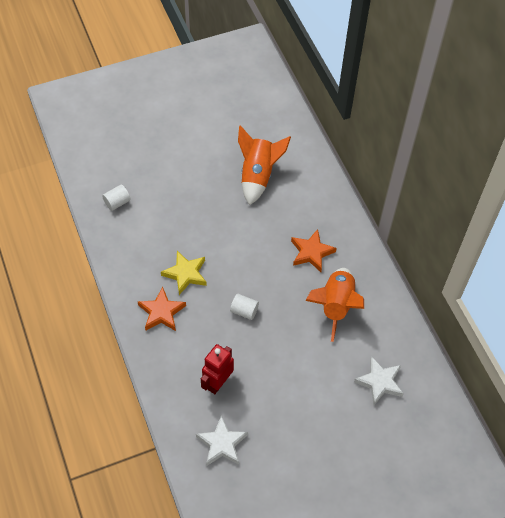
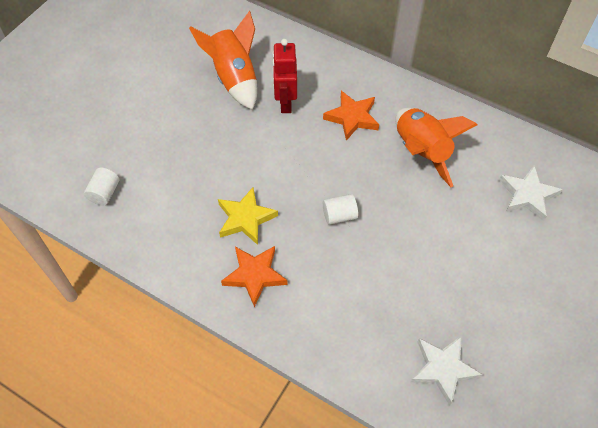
camera: 35 degrees left, 0 degrees up
(218, 383) = (380, 307): red robot -> red robot (285, 103)

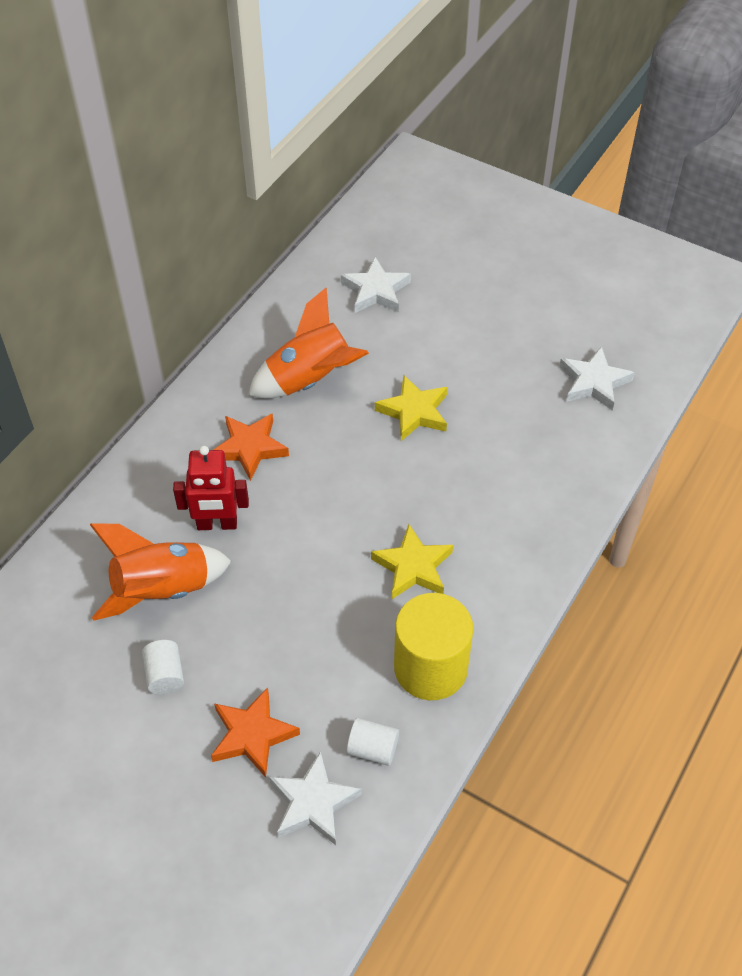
camera: 90 degrees left, 5 degrees down
(74, 161) = (313, 803): none -> white star
(160, 228) = (430, 668): none -> yellow cylinder
(255, 275) = (496, 554): orange star -> orange star (252, 735)
(339, 215) = (406, 466): white cylinder -> white cylinder (165, 675)
(395, 222) = (414, 412): none -> yellow star

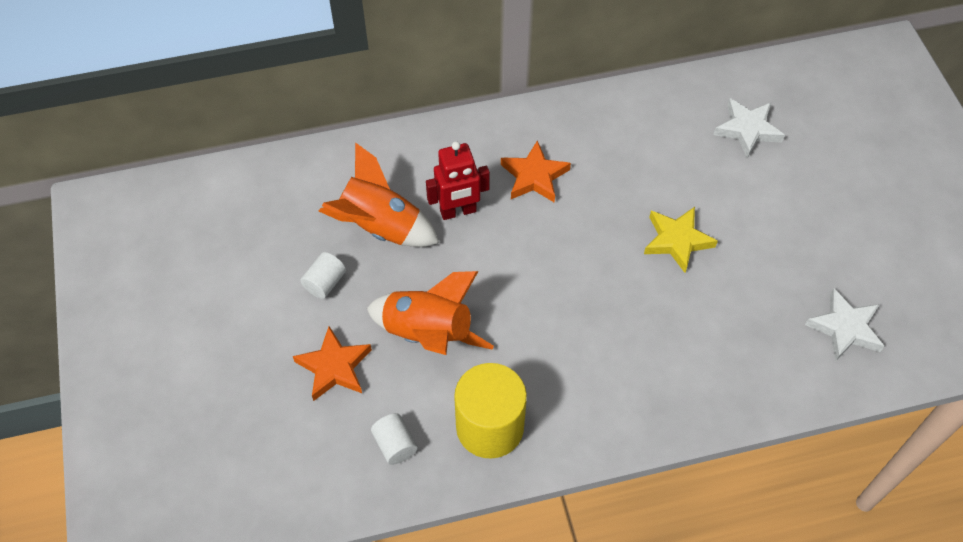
camera: 45 degrees right, 5 degrees up
(217, 524) = (458, 211): red robot -> red robot turned 60 degrees counterclockwise
(310, 380) = (627, 160): orange rocket -> orange rocket (428, 334)
(313, 803) = (323, 443): white star -> none
(413, 567) = (554, 349): yellow star -> none

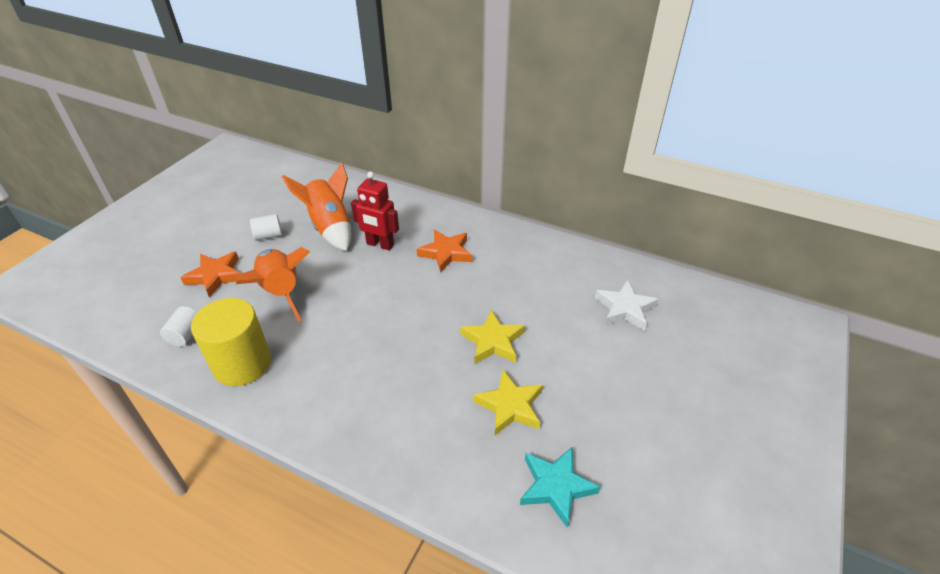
camera: 40 degrees right, 15 degrees down
(751, 289) = (510, 406): none -> yellow star
(845, 328) = (556, 486): white star -> turquoise star

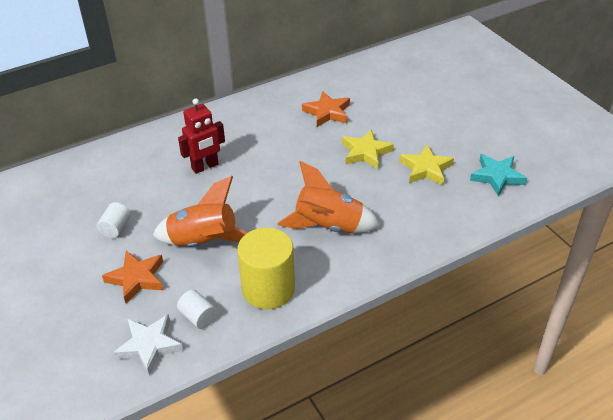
camera: 55 degrees left, 0 degrees up
(330, 227) = (149, 187): orange rocket -> orange rocket (328, 226)
(446, 253) = (254, 137): orange star -> orange star (327, 112)
(625, 308) = (390, 85): white star -> white star (149, 346)

